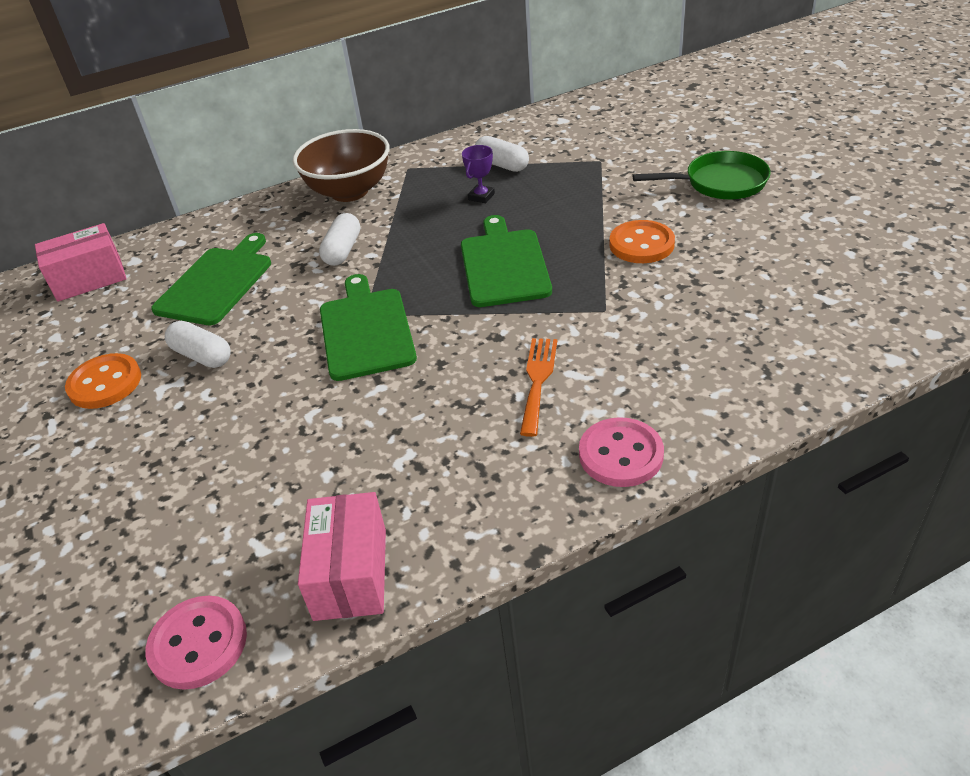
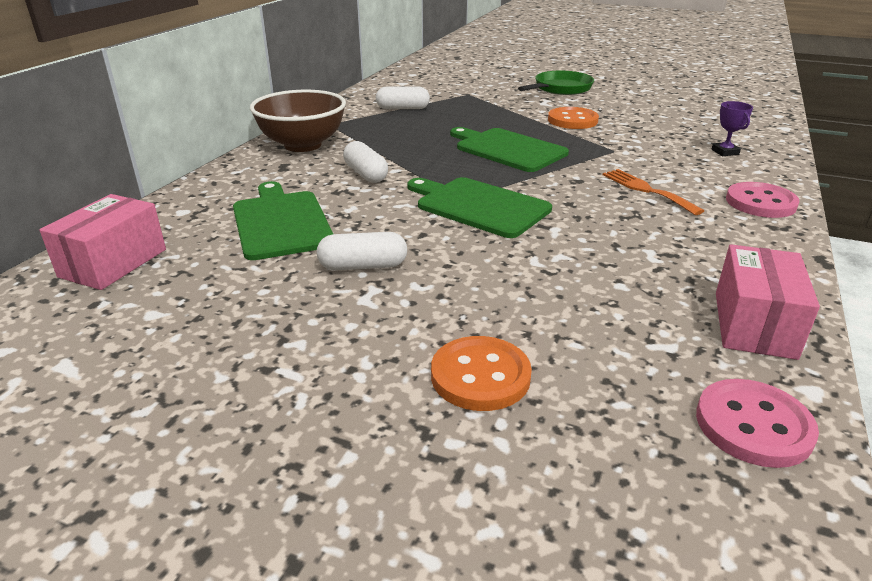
camera: 45 degrees left, 10 degrees down
(105, 383) = (293, 320): orange button -> orange button (480, 376)
(350, 573) = (754, 324): pink box -> pink box turned 60 degrees clockwise
(481, 197) = (420, 125): purple trophy -> purple trophy (725, 152)

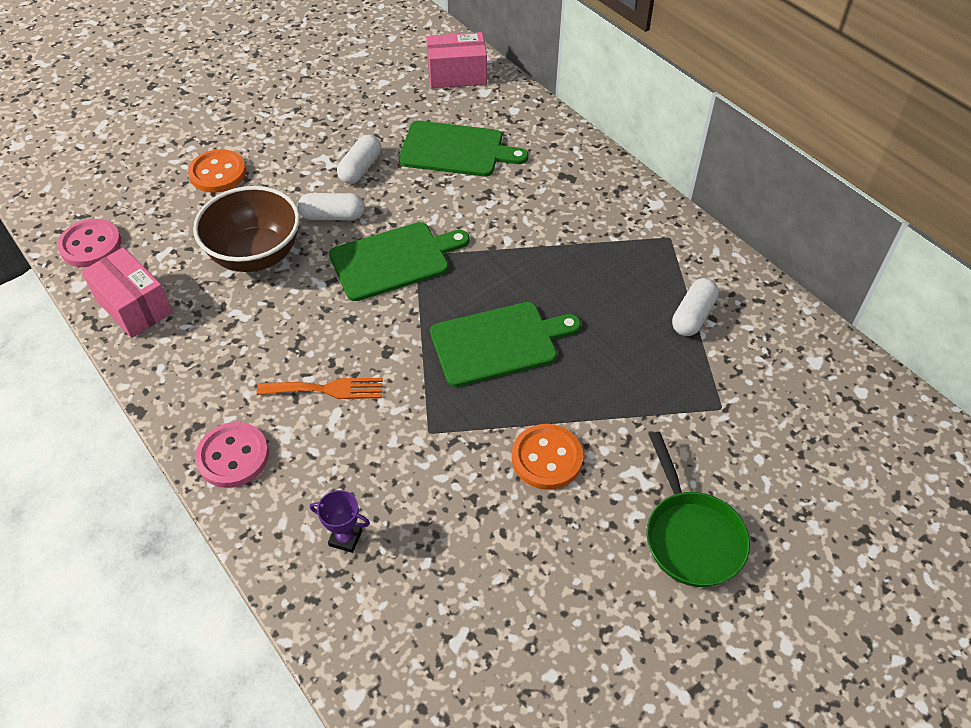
camera: 120 degrees right, 20 degrees up
(113, 263) = (457, 75): pink box -> pink box turned 60 degrees counterclockwise
(303, 145) = (615, 201): brown bowl -> brown bowl (256, 255)
(366, 174) = (512, 219): white capsule -> white capsule (332, 216)

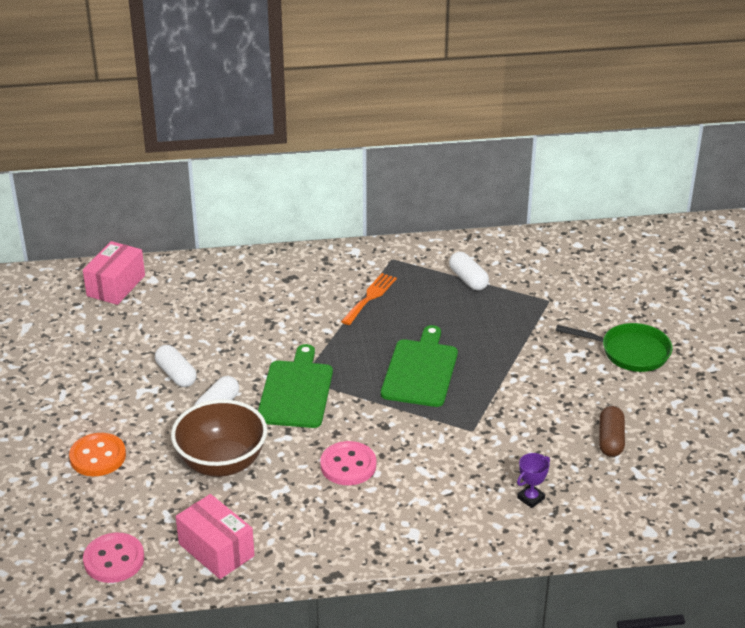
camera: 60 degrees left, 15 degrees down
(134, 306) = (216, 550): pink box -> pink box turned 60 degrees clockwise
(233, 456) = (420, 534): pink button -> pink button (348, 465)
(327, 389) = (395, 467): orange fork -> orange fork (370, 297)
(456, 150) = (206, 319): green cutting board -> none
(501, 582) = (610, 440): none -> brown capsule
(546, 458) = (533, 386): orange button -> none

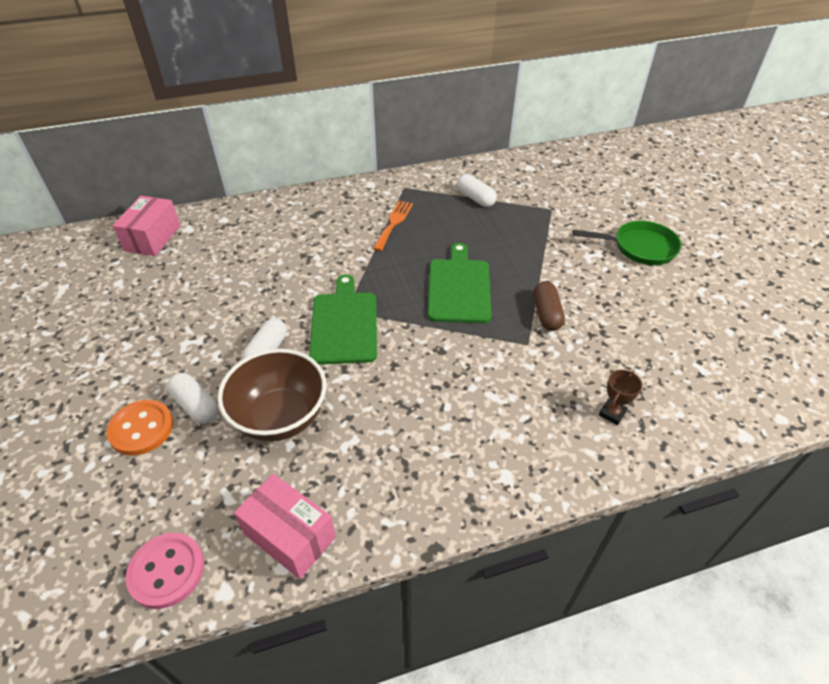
camera: 10 degrees left, 10 degrees up
(176, 375) = (220, 321): white capsule -> white capsule (196, 405)
(348, 465) = (415, 401): pink button -> none
(531, 498) = (612, 413): purple trophy -> brown trophy
(610, 440) = (661, 337): brown capsule -> brown capsule (546, 314)

